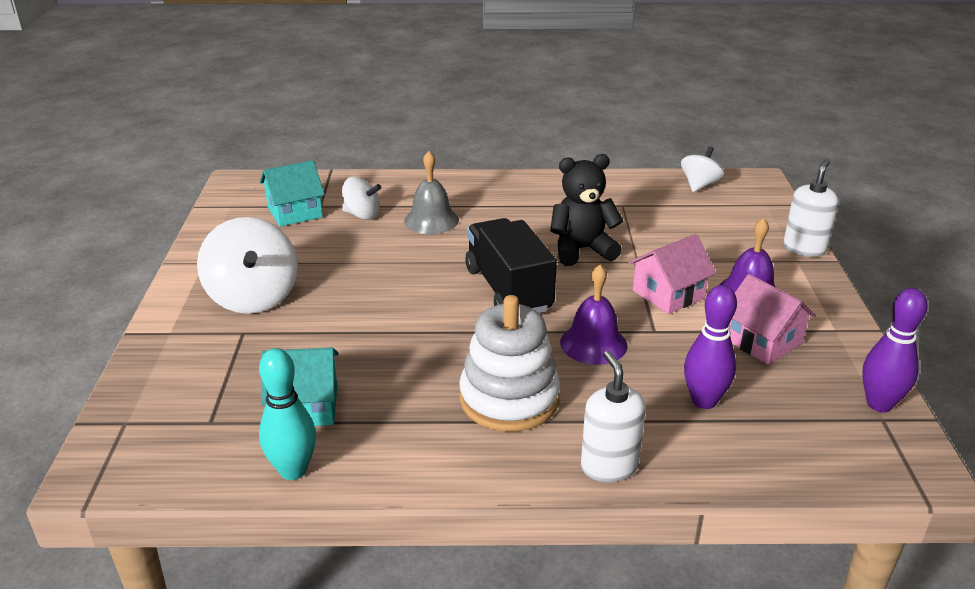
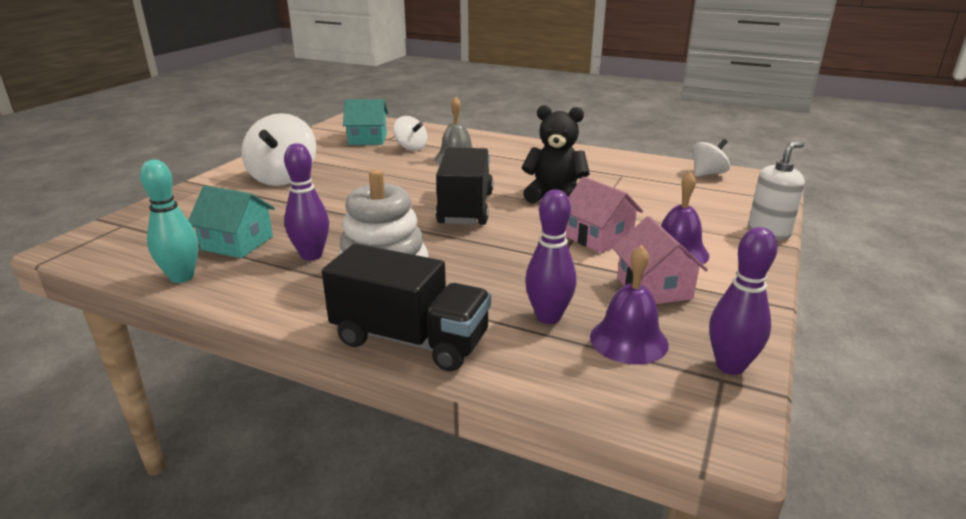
camera: 25 degrees right, 5 degrees down
(408, 398) = (311, 255): none -> purple bowling pin
(593, 343) = (495, 255): purple bell -> purple bell (628, 340)
(609, 466) = (410, 340): white soap dispenser -> black truck
(668, 294) = (598, 237): pink house -> pink house turned 60 degrees clockwise

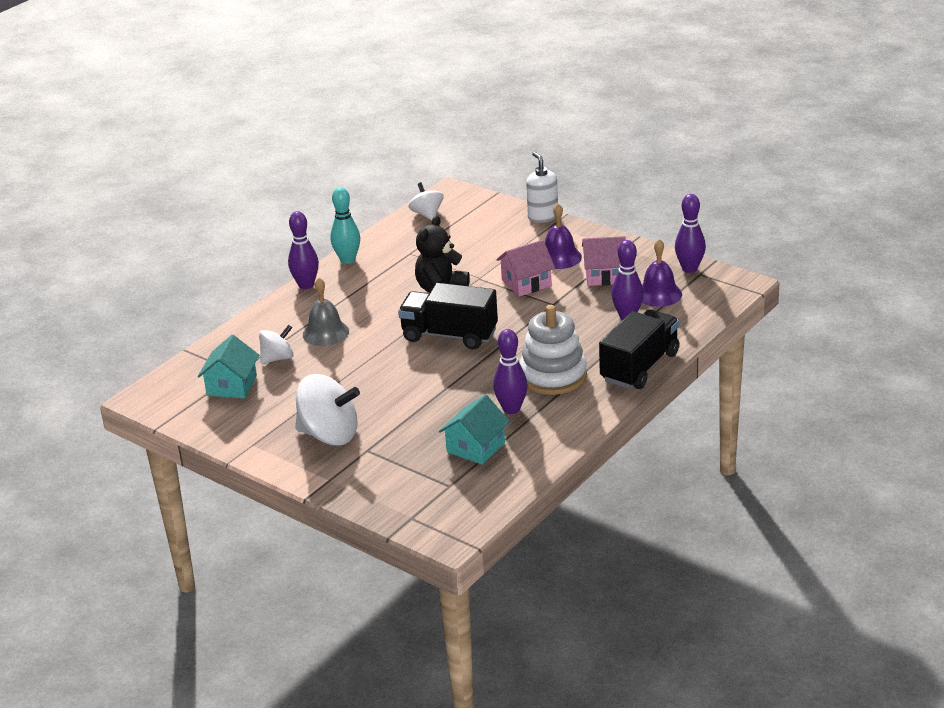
camera: 75 degrees left, 5 degrees up
(182, 277) = (528, 467): turquoise bowling pin -> turquoise bowling pin (347, 260)
(535, 144) = (306, 285): none -> purple bowling pin

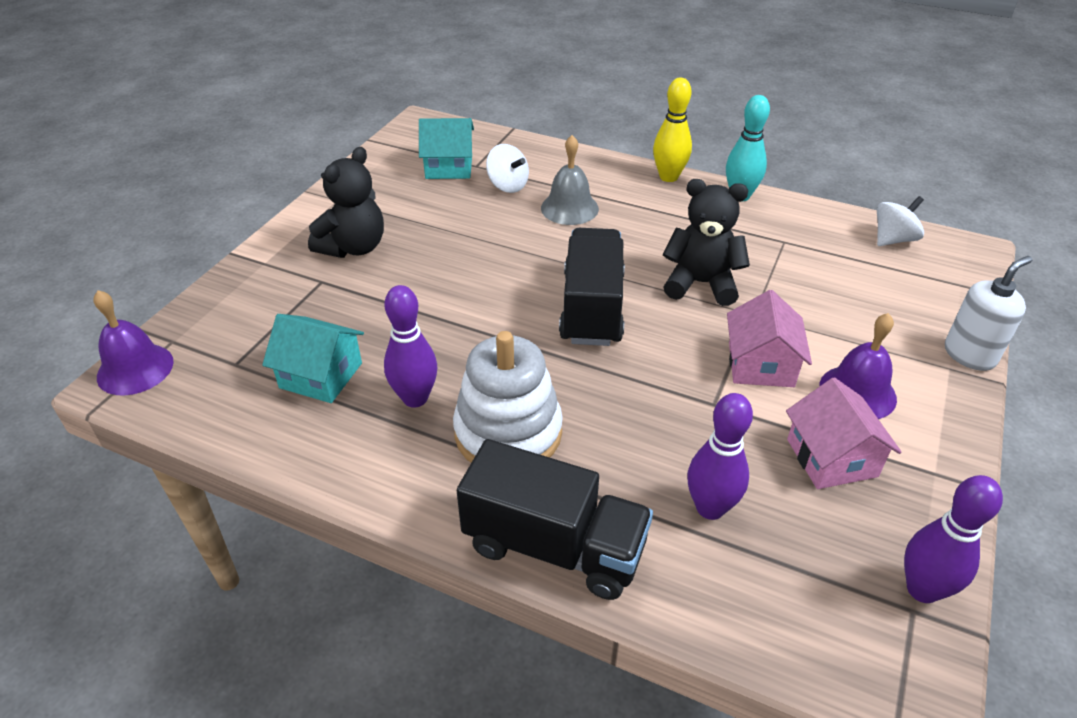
camera: 75 degrees right, 10 degrees up
(306, 285) = (668, 177): purple bowling pin -> yellow bowling pin
(329, 435) = (354, 247): white spinning top -> black teddy bear
(526, 283) = (761, 364): pink house -> pink house turned 45 degrees clockwise
(659, 294) = (805, 547): purple bell -> purple bell (135, 369)

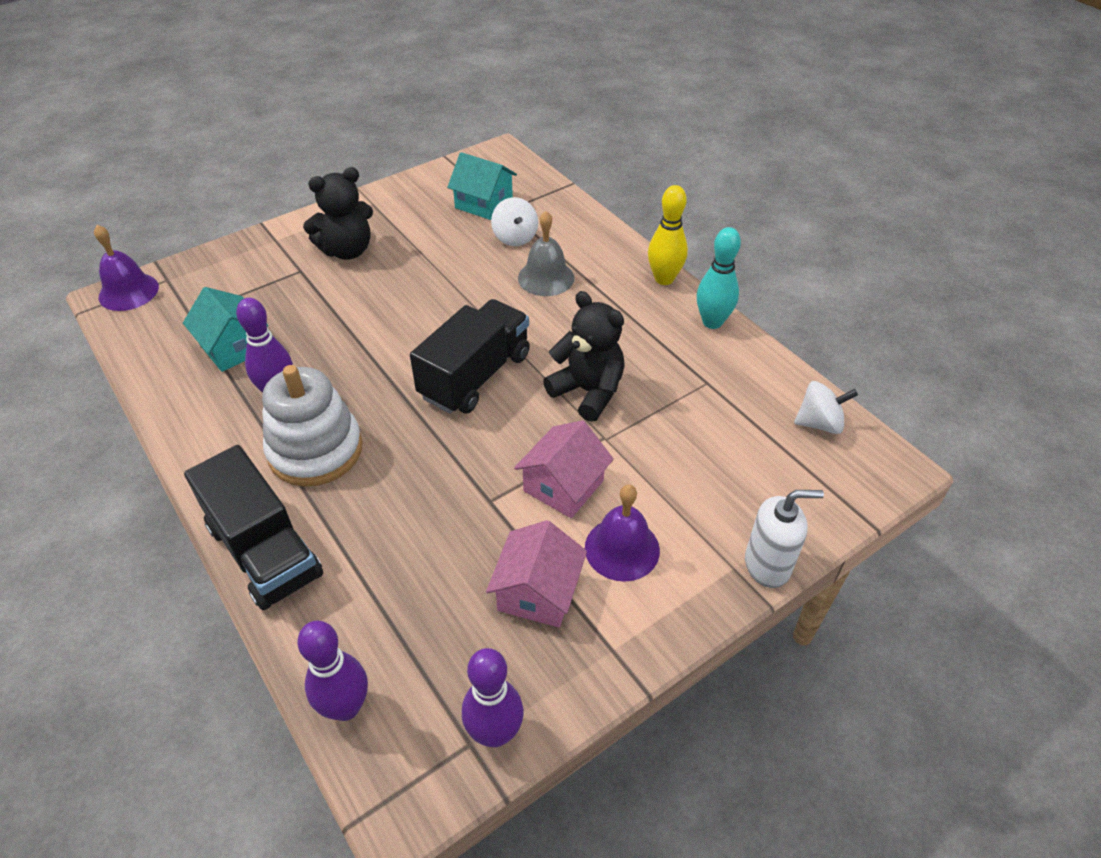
camera: 30 degrees right, 5 degrees up
(710, 508) = (400, 581): purple bowling pin -> purple bowling pin (346, 707)

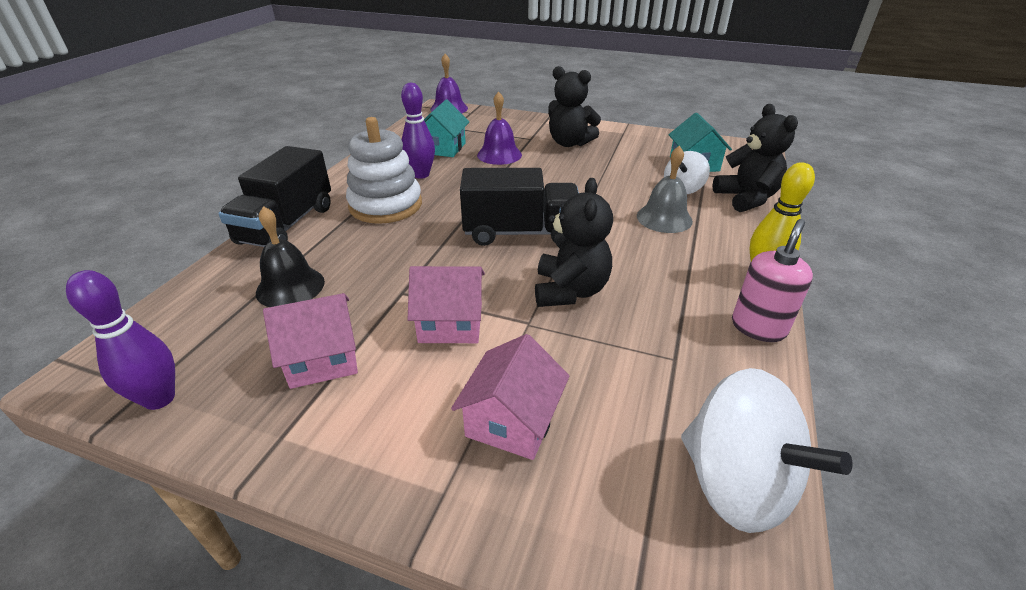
camera: 55 degrees right, 10 degrees down
(346, 707) = (166, 311): purple bowling pin -> none
(400, 584) = (290, 287): none -> black bell
(567, 215) = (746, 198): none -> black teddy bear
(622, 548) = (407, 390): purple bell -> purple bell (499, 155)
(698, 500) = (512, 420): none -> pink house
(712, 322) = (758, 327): turquoise bowling pin -> pink soap dispenser
(767, 565) = (470, 525): white soap dispenser -> none
(819, 423) = (736, 483): white spinning top -> white spinning top, size x1.75

